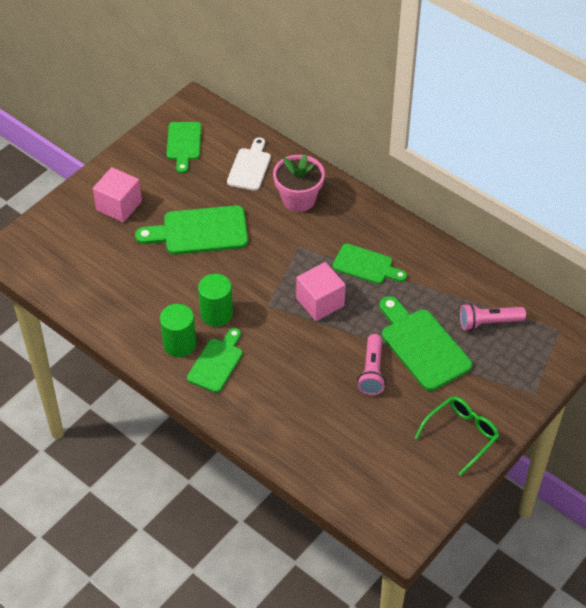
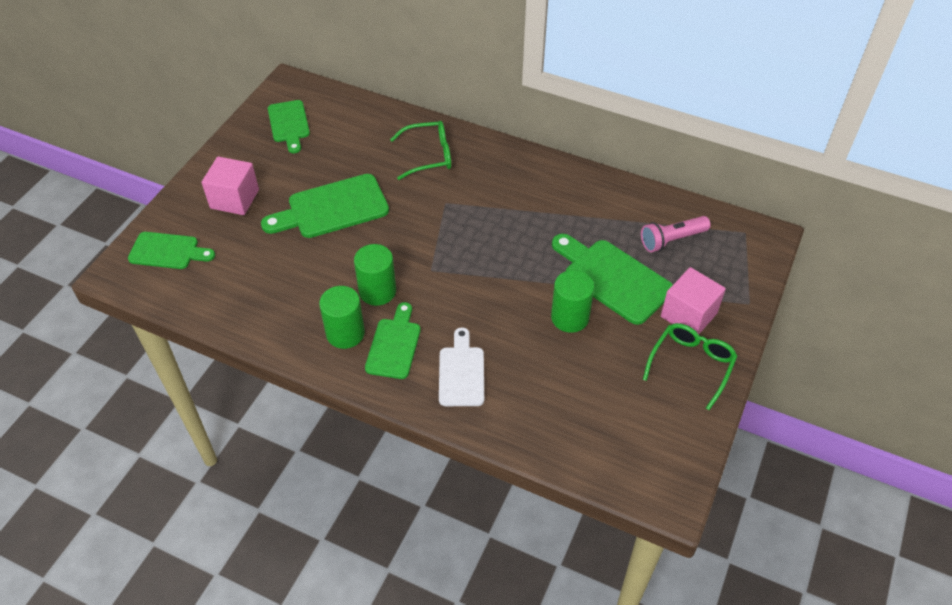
camera: 15 degrees left, 0 degrees up
(250, 167) = (367, 134): white cutting board -> white cutting board (461, 372)
(298, 199) = (429, 156): pink flower pot -> green glasses
(320, 302) = (487, 255): pink cube -> pink cube (688, 315)
(366, 265) = (523, 208): green cutting board -> green cutting board (168, 251)
(372, 372) = (570, 317): pink flashlight -> green cylinder

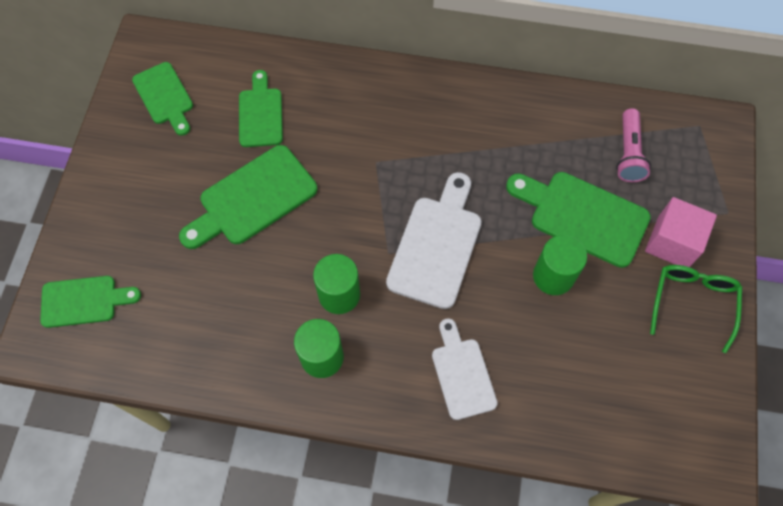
camera: 15 degrees left, 15 degrees up
(234, 199) = (137, 212): pink cube -> none
(394, 345) = (379, 358): green cutting board -> green cutting board (260, 114)
(429, 156) = (337, 104): green glasses -> none
(474, 273) = (436, 245): none -> white cutting board
(671, 240) = (628, 153): pink flashlight -> pink flashlight turned 45 degrees counterclockwise

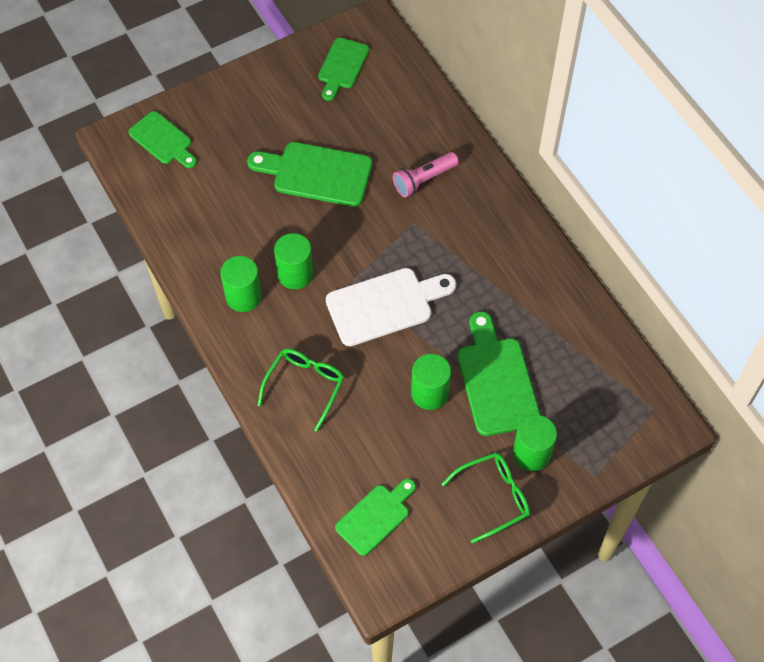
camera: 50 degrees right, 5 degrees down
(260, 114) = (383, 129): green cutting board -> green cutting board (375, 517)
(462, 374) = (305, 386): white cutting board -> green glasses
(628, 153) = (580, 376): pink flashlight -> pink flashlight (424, 180)
(672, 242) = (531, 453): pink cube -> green cylinder

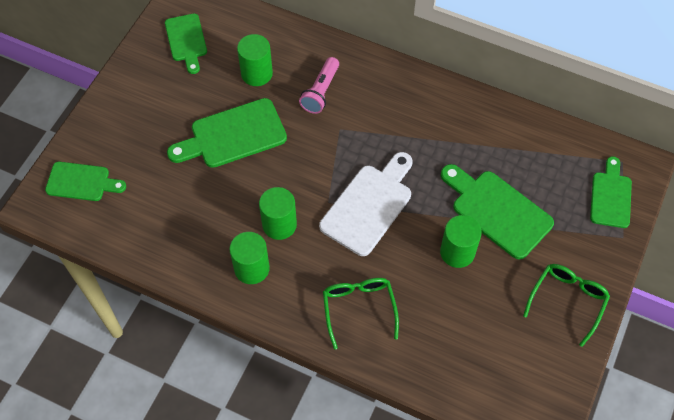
camera: 35 degrees left, 0 degrees up
(375, 517) = (496, 376): green cutting board -> green cutting board (610, 196)
(531, 453) = (566, 249): green cylinder -> green cylinder (256, 73)

